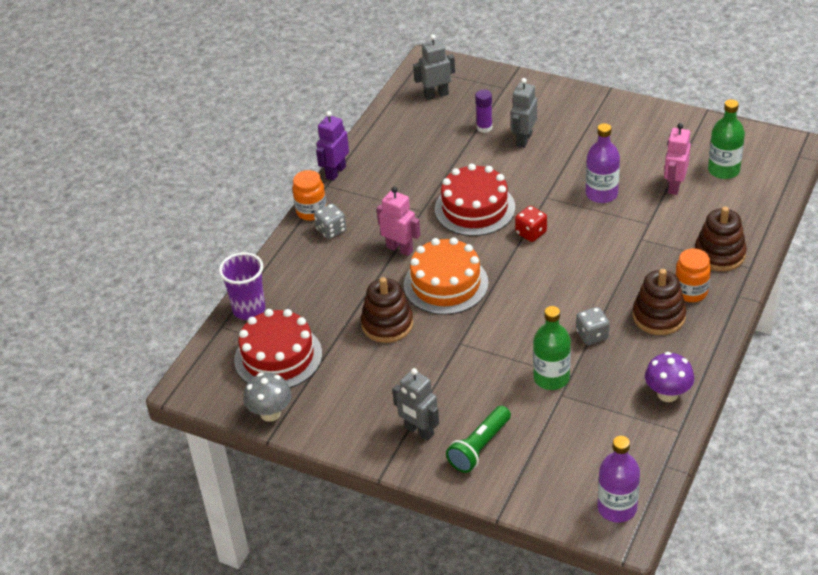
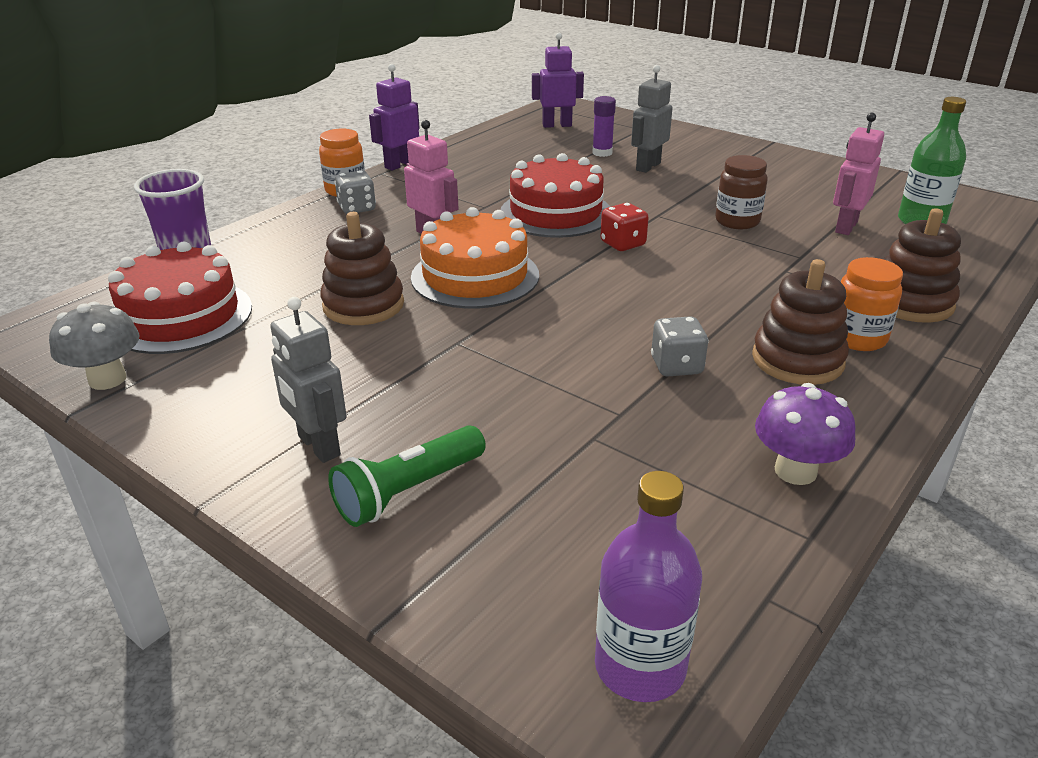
camera: 10 degrees right, 10 degrees down
(436, 95) = (557, 125): grey robot -> purple robot
(551, 378) = (586, 411): green bottle -> none
(601, 194) = (737, 221): purple bottle -> brown jar

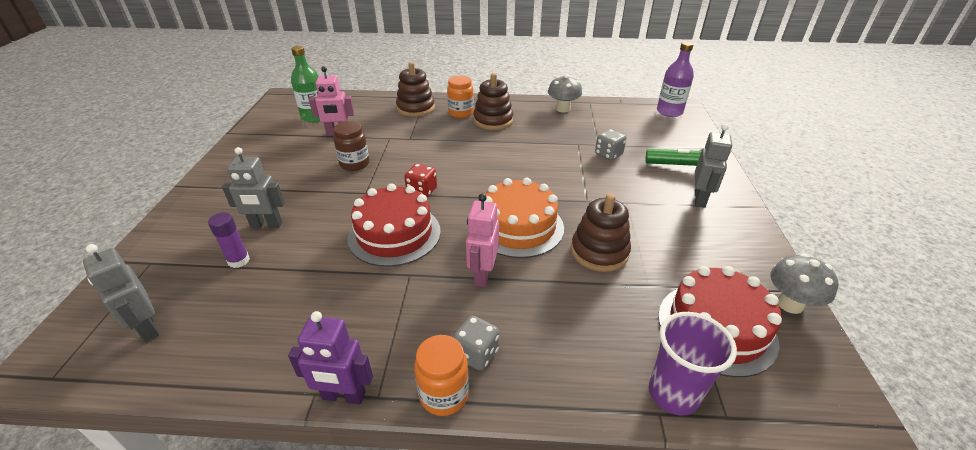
camera: 125 degrees left, 5 degrees up
(557, 125) = (147, 328): purple robot -> grey robot
(676, 366) = (530, 142): grey dice -> grey dice (608, 154)
(795, 471) = (563, 109): purple mushroom -> grey mushroom

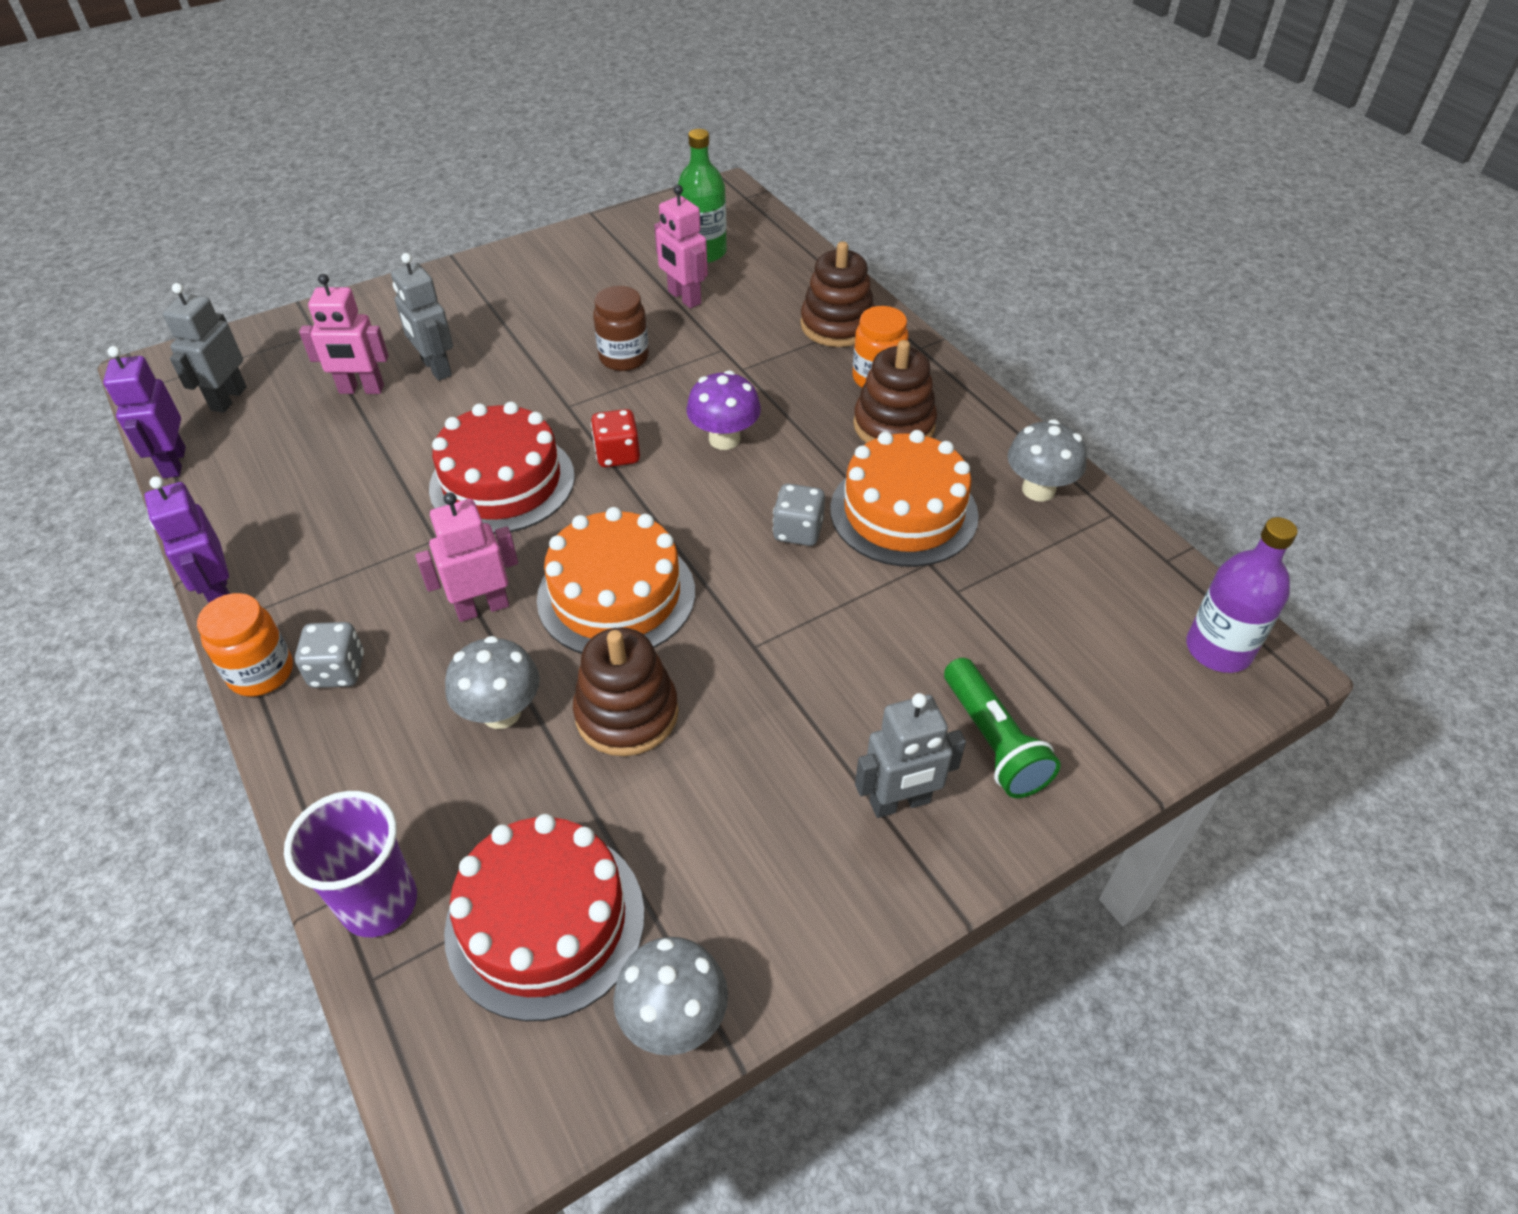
camera: 55 degrees right, 10 degrees up
(171, 382) = (173, 463): none -> purple robot
(239, 261) = (361, 389): purple glue stick -> pink robot
(449, 159) = (724, 439): none -> purple mushroom
(545, 138) = (903, 512): none -> orange cake
(565, 294) = (501, 712): none -> grey mushroom
(608, 154) = (932, 617): grey dice -> grey dice (798, 531)

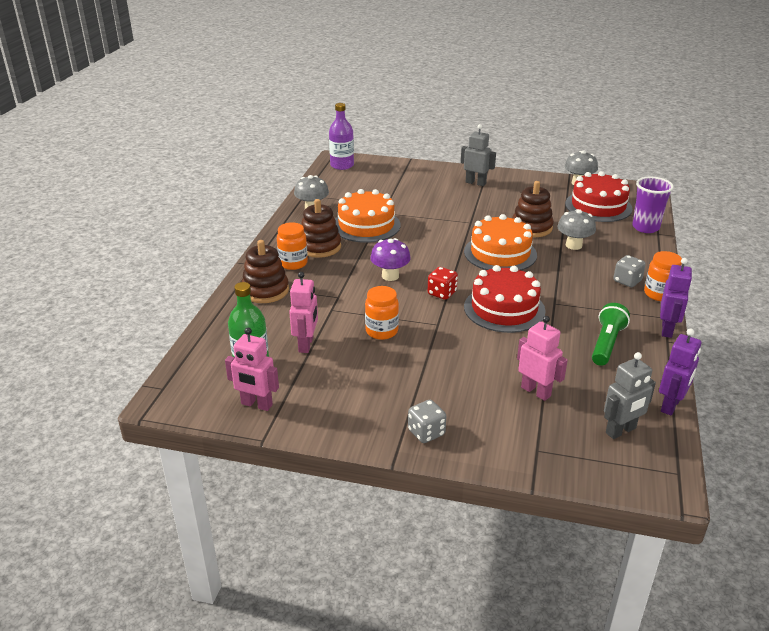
camera: 135 degrees left, 15 degrees down
(436, 368) = (483, 381): grey robot -> none
(482, 607) = (555, 273): pink robot -> pink robot (256, 404)
(624, 358) = (381, 331): brown jar -> orange jar
(798, 531) = (410, 238): grey dice -> grey dice (426, 432)
(993, 741) = (433, 180): green flashlight -> green flashlight (606, 344)

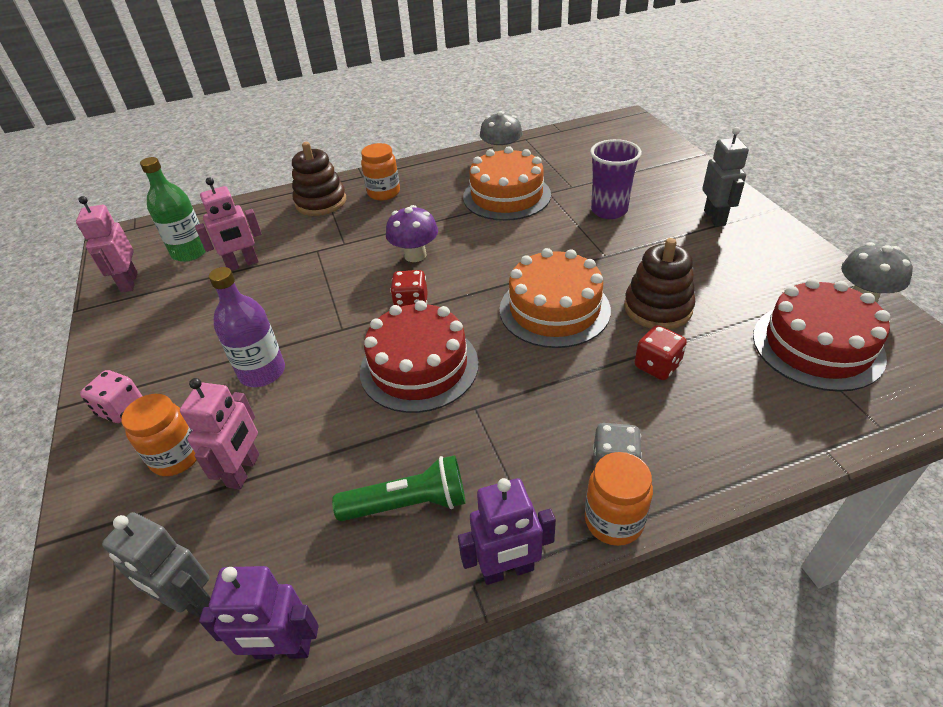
camera: 60 degrees right, 10 degrees up
(319, 247) = (430, 191): brown stacking toy -> none
(342, 165) = (618, 127): purple bottle -> purple bottle (262, 372)
(381, 331) = (298, 297): orange jar -> orange jar (176, 457)
(426, 432) = (121, 409): grey dice -> pink dice
(573, 245) = (657, 366): grey mushroom -> red dice
(645, 227) = (824, 425): purple cup -> purple cup (609, 210)

